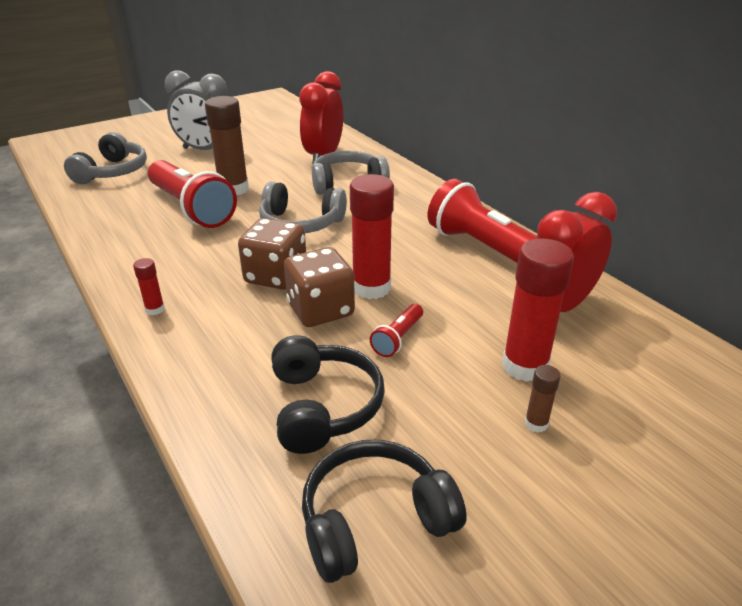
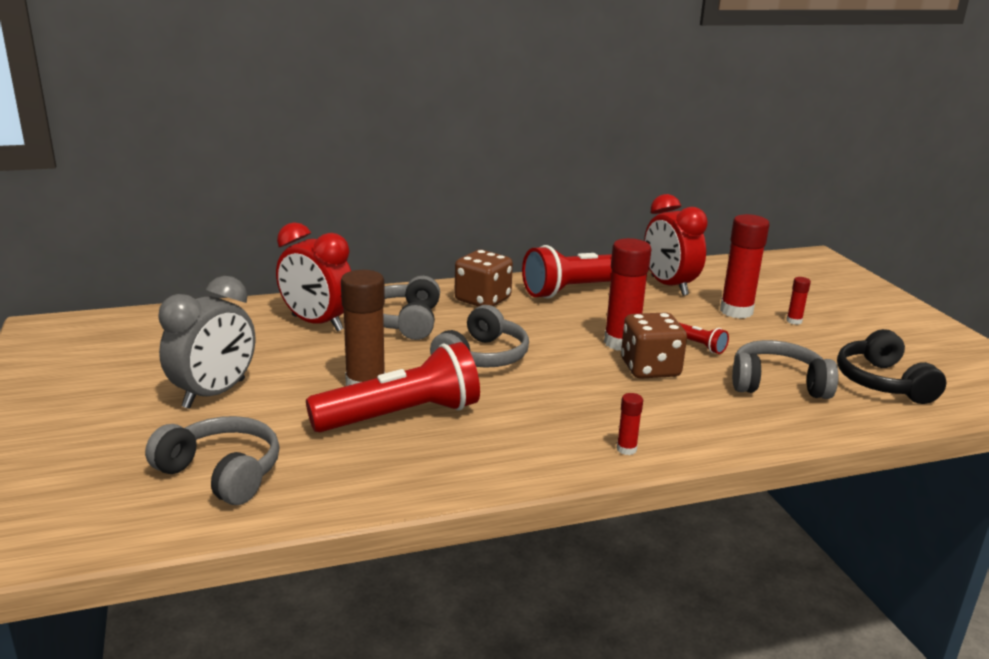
camera: 75 degrees left, 10 degrees down
(276, 276) = (585, 381): brown dice -> brown dice (482, 300)
(323, 406) = (777, 384): black headphones -> grey headphones
(536, 423) = (794, 321): brown glue stick -> red glue stick

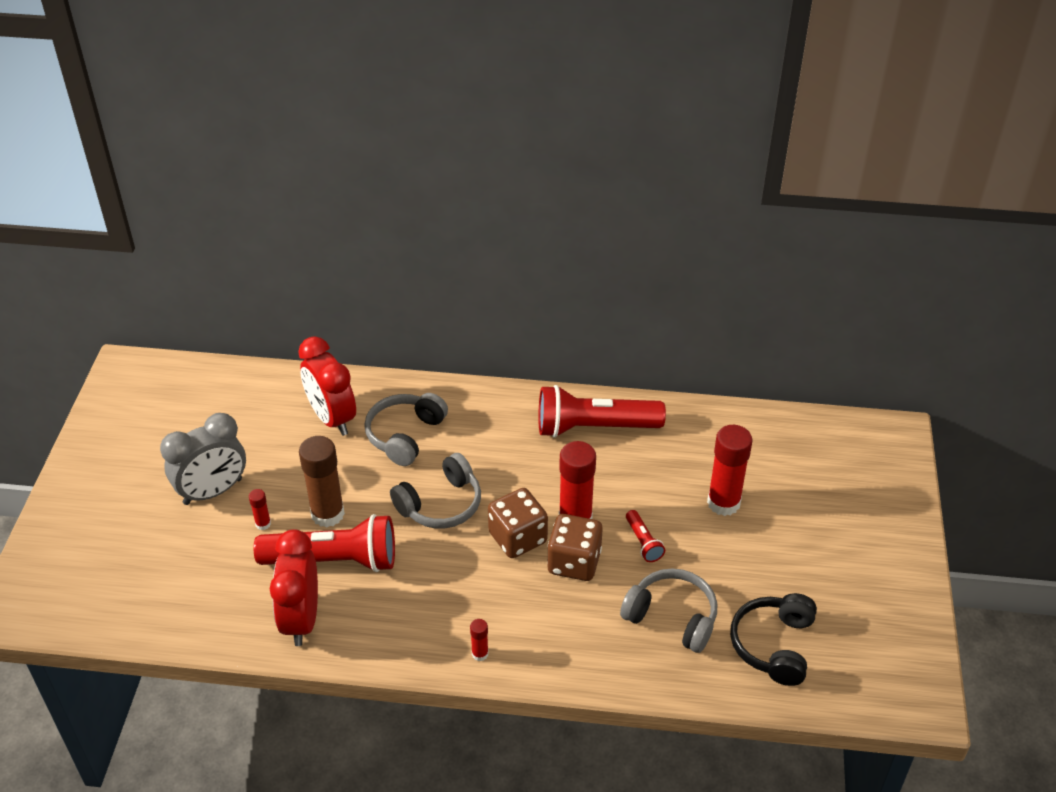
camera: 25 degrees right, 20 degrees up
(221, 473) = (180, 584): grey headphones -> none
(482, 300) = (493, 420): brown dice -> brown dice (517, 538)
(668, 286) = (688, 444): red clock -> red clock (301, 619)
(794, 321) = (769, 534): red glue stick -> red glue stick (263, 524)

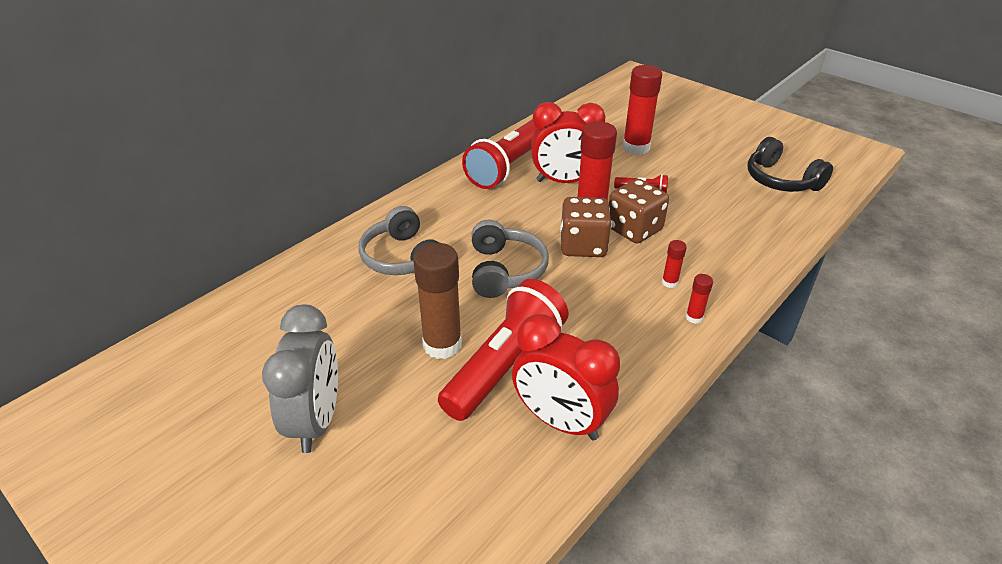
camera: 55 degrees left, 5 degrees down
(263, 524) = (405, 398): red glue stick -> red glue stick (669, 282)
(332, 418) = (327, 292): red clock -> red clock (564, 181)
(672, 617) = (725, 209): grey headphones -> none

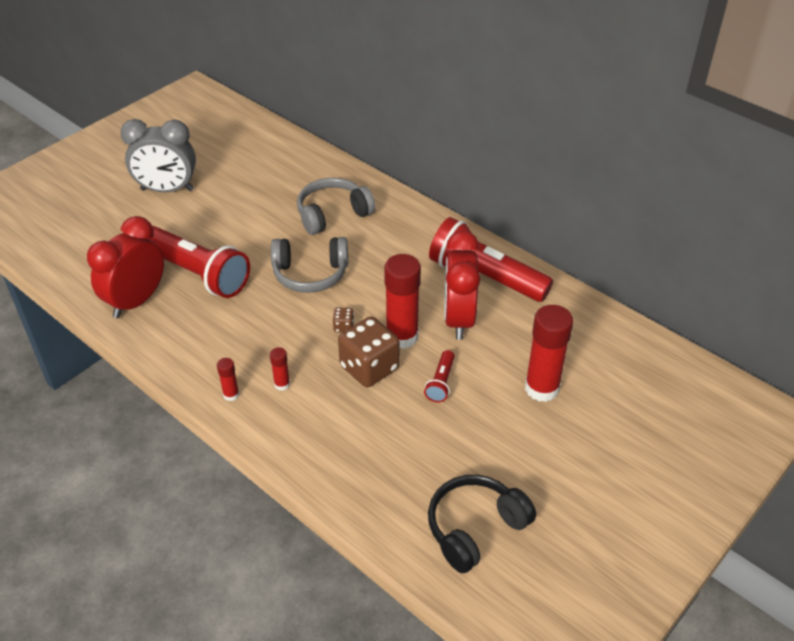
camera: 90 degrees right, 5 degrees up
(442, 345) = (225, 241): brown glue stick -> none
(583, 245) = (343, 327): brown dice -> brown dice, size x0.43

